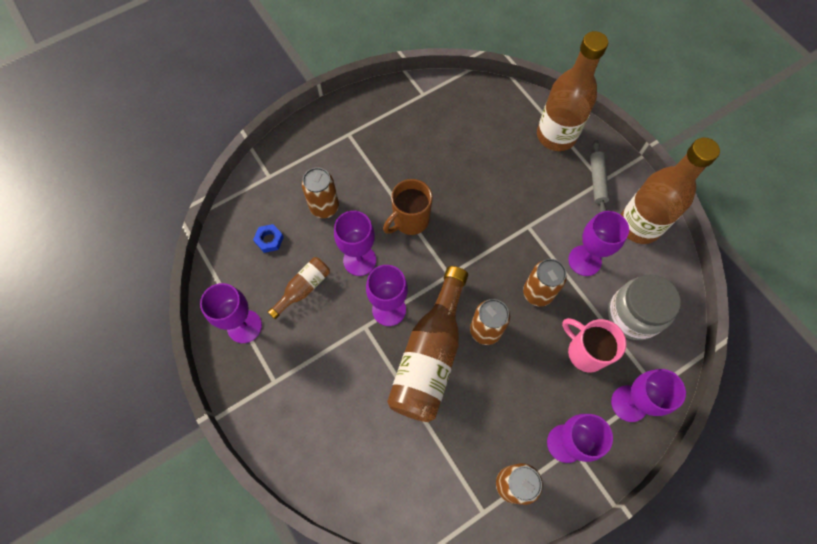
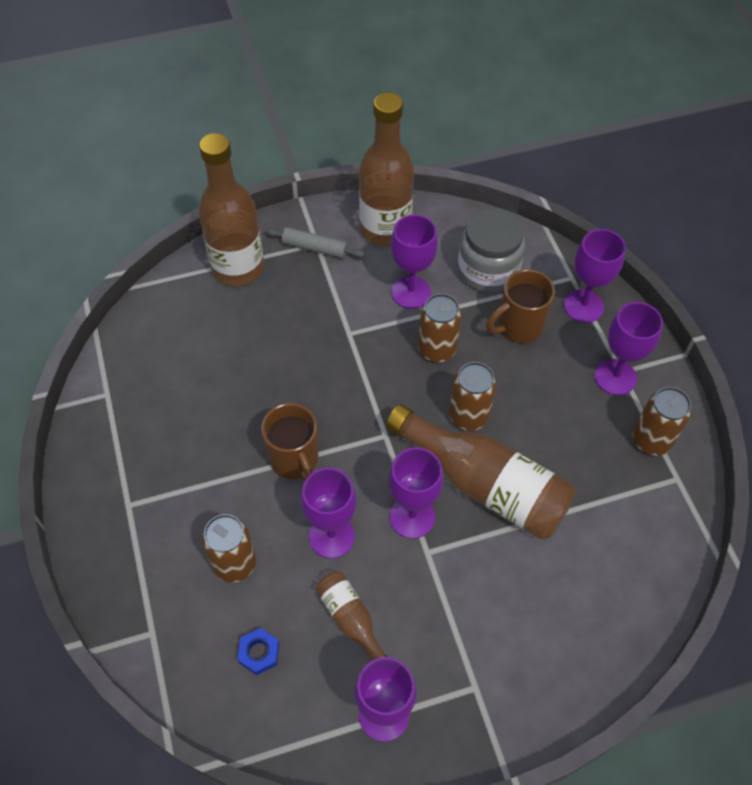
camera: 75 degrees left, 10 degrees down
(585, 352) = (518, 326): pink mug -> brown mug

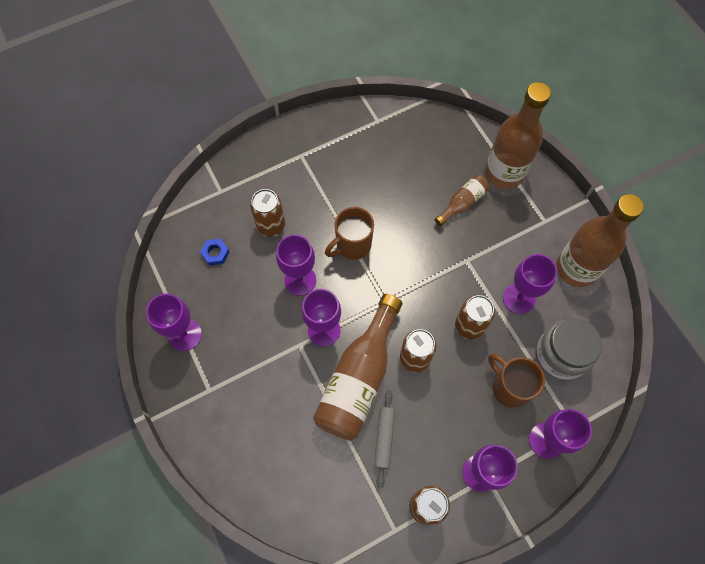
camera: 80 degrees right, 10 degrees up
(315, 248) = (540, 220): grey rolling pin -> grey rolling pin (384, 438)
(351, 620) = (244, 303): brown bottle -> brown bottle (462, 203)

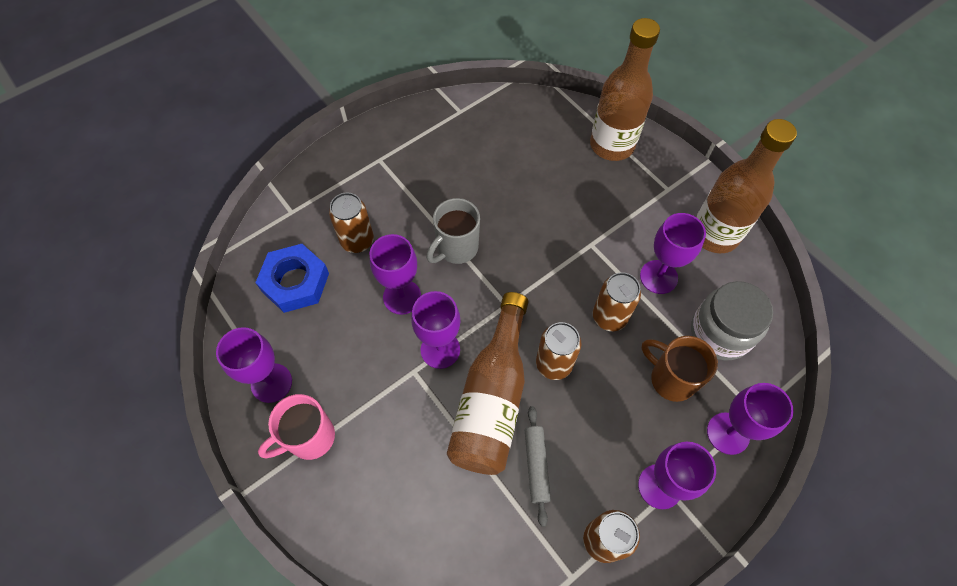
camera: 10 degrees left, 5 degrees down
(209, 384) = (309, 438): none -> pink mug
(215, 253) = (295, 282): blue nut -> blue nut, size x2.04
(352, 245) = (456, 248): brown mug -> grey mug
(462, 203) = (572, 184): brown bottle -> none

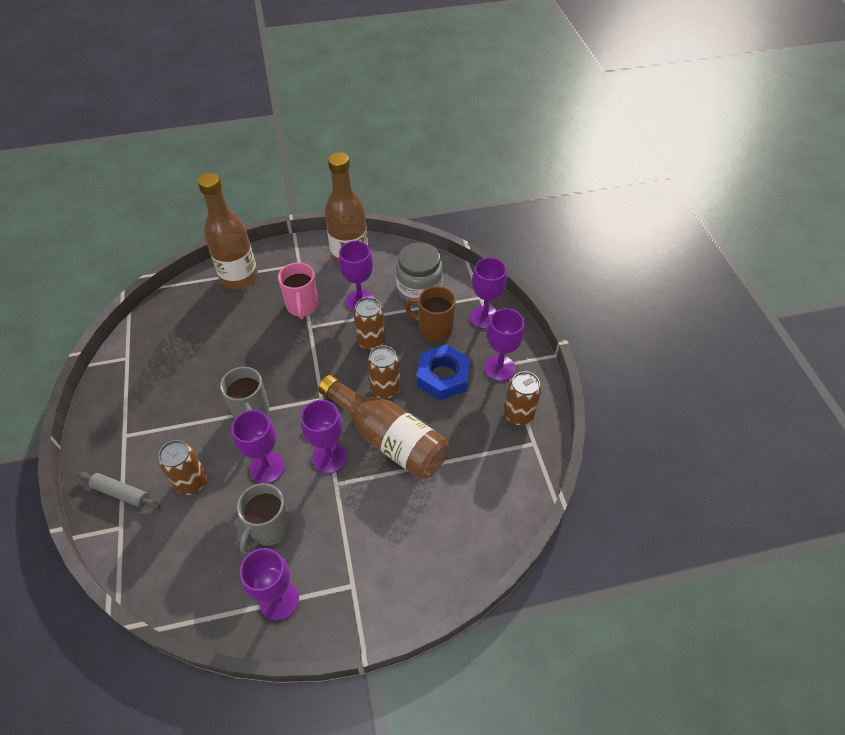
camera: 65 degrees left, 10 degrees down
(295, 282) = (195, 547): blue nut -> blue nut (443, 376)
(309, 438) = (346, 584): pink mug -> pink mug (302, 306)
(338, 334) = (269, 529): none -> grey mug
(536, 466) = (451, 431): grey rolling pin -> grey rolling pin (121, 493)
(671, 379) = (434, 329): brown mug -> brown mug turned 45 degrees clockwise

